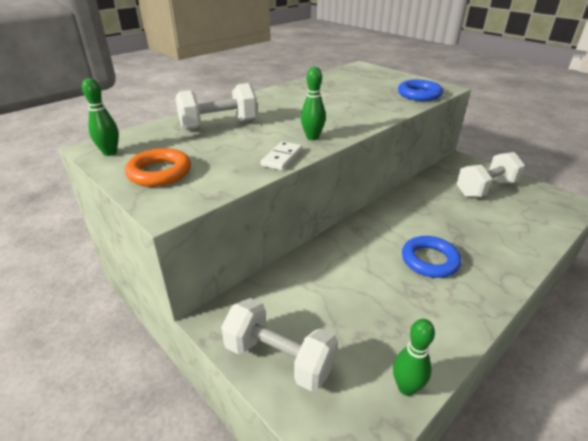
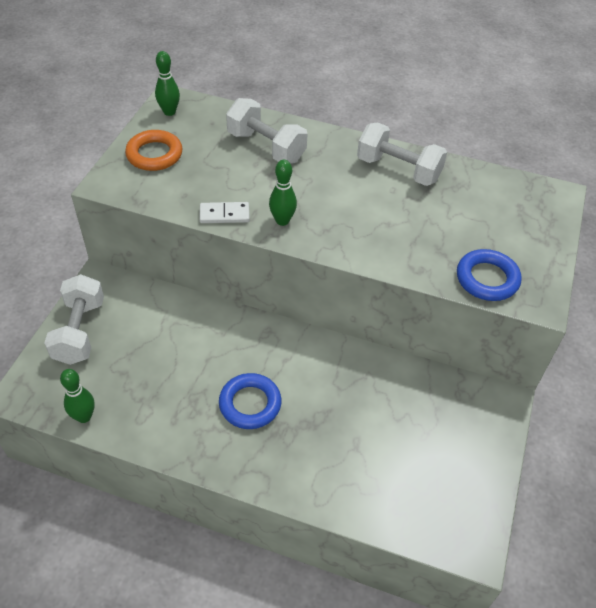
camera: 60 degrees right, 15 degrees up
(485, 189) = (439, 438): white dumbbell -> white dumbbell (398, 170)

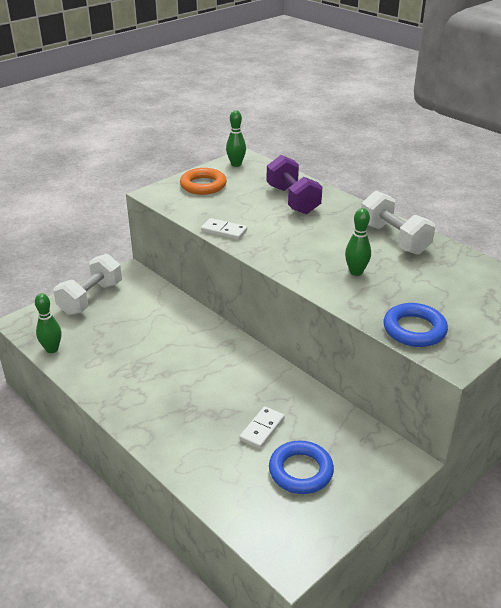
camera: 30 degrees right, 15 degrees down
(250, 404) = (177, 384): blue ring -> blue ring (300, 471)
(266, 147) = (292, 200): white dumbbell -> purple dumbbell
(282, 220) = (266, 245): green bowling pin -> green bowling pin (356, 272)
(364, 421) = (262, 429): none -> white domino

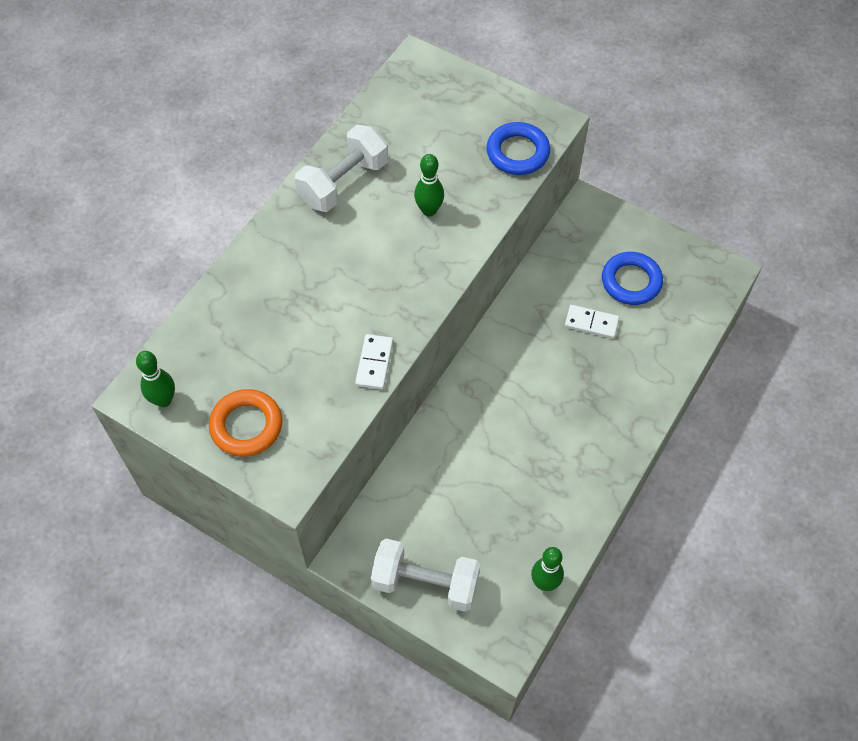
camera: 105 degrees left, 25 degrees up
(292, 200) = (267, 302): purple dumbbell -> none

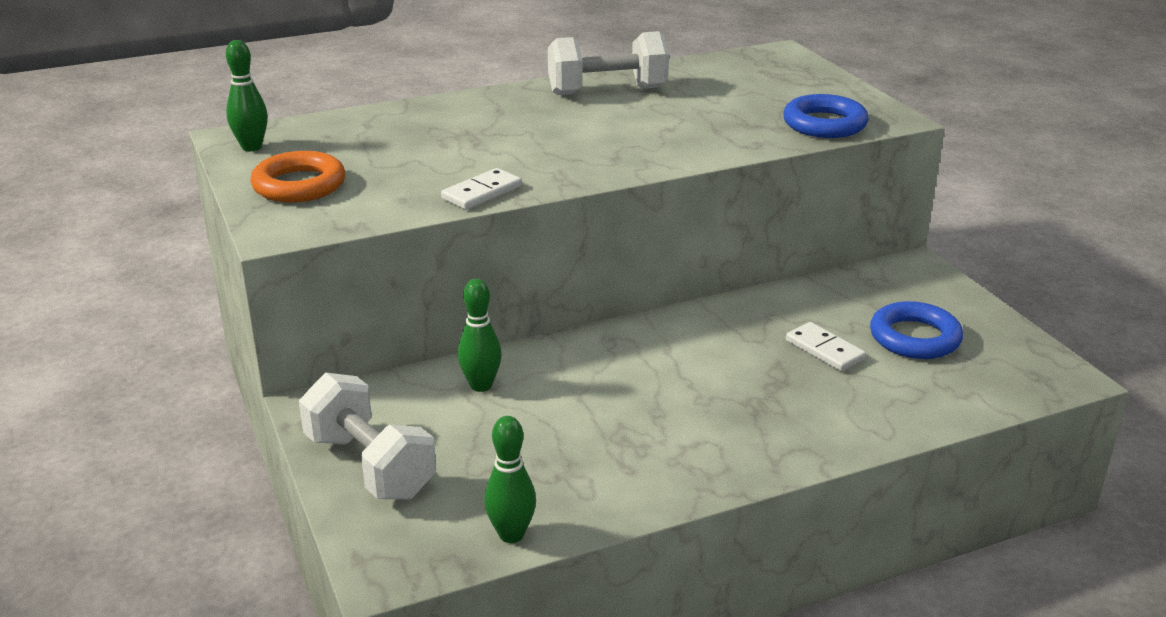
camera: 35 degrees right, 30 degrees down
(429, 210) = (675, 128): green bowling pin -> green bowling pin (481, 385)

